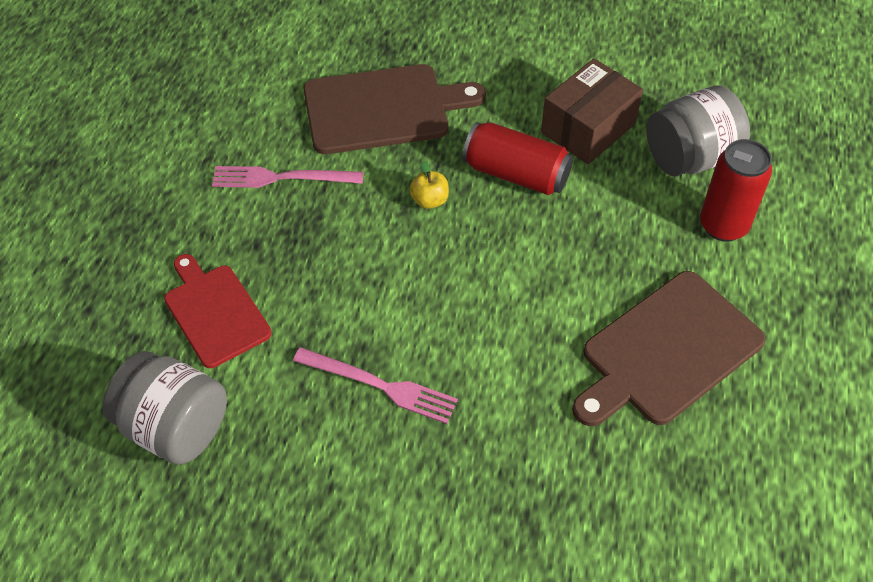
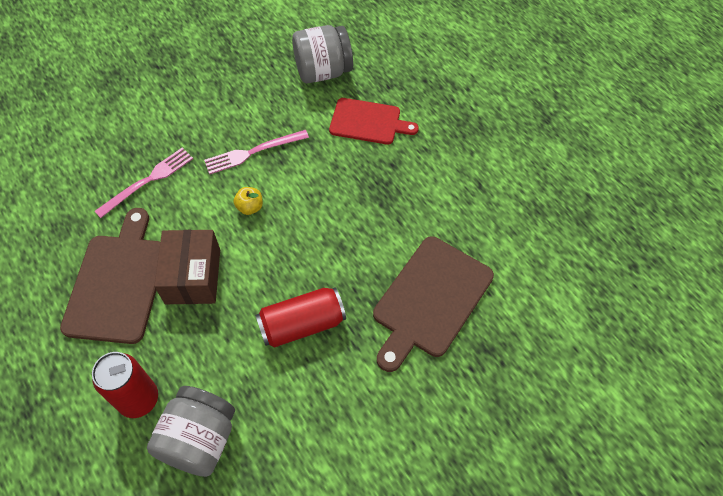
camera: 135 degrees right, 5 degrees up
(281, 178) = (427, 208): pink fork -> pink fork (148, 181)
(429, 200) = (334, 263): yellow apple -> yellow apple (250, 207)
(588, 128) = (289, 403): brown box -> brown box (193, 276)

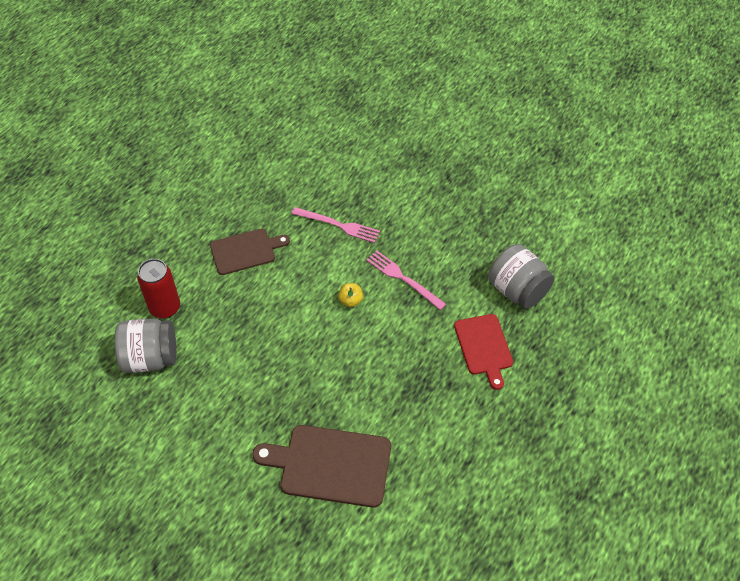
camera: 65 degrees right, 5 degrees down
(118, 283) = (245, 251): brown cutting board -> brown cutting board, size x0.67
(193, 276) = (272, 293): brown box -> none
(302, 324) = (266, 382): red can -> none

